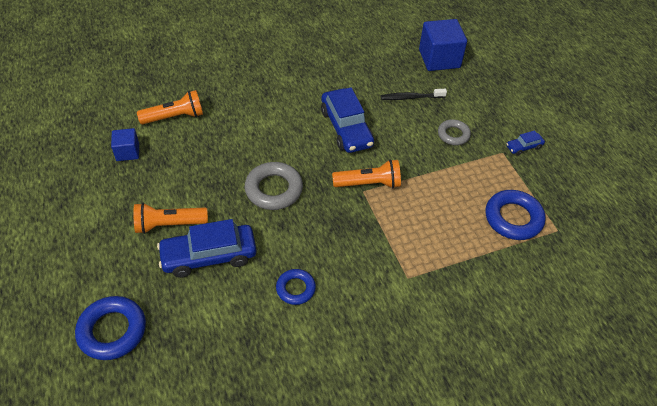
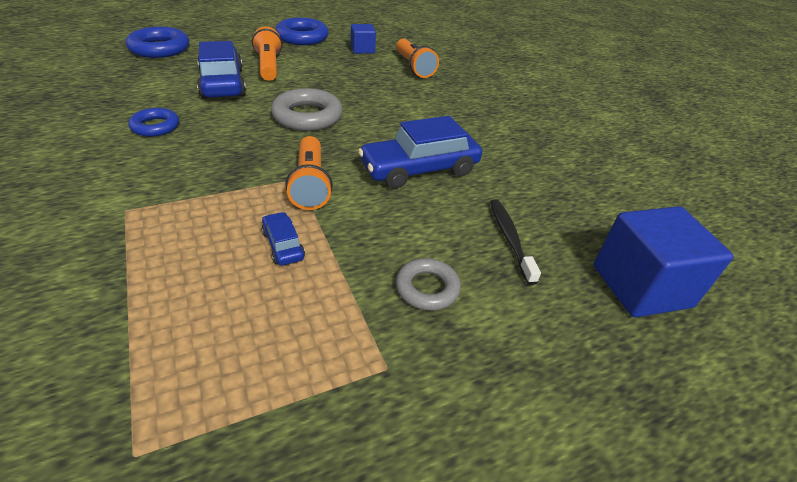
camera: 85 degrees right, 10 degrees down
(513, 218) = (196, 363): blue ring -> blue ring (302, 37)
(523, 147) = (408, 417): blue car -> blue car (283, 245)

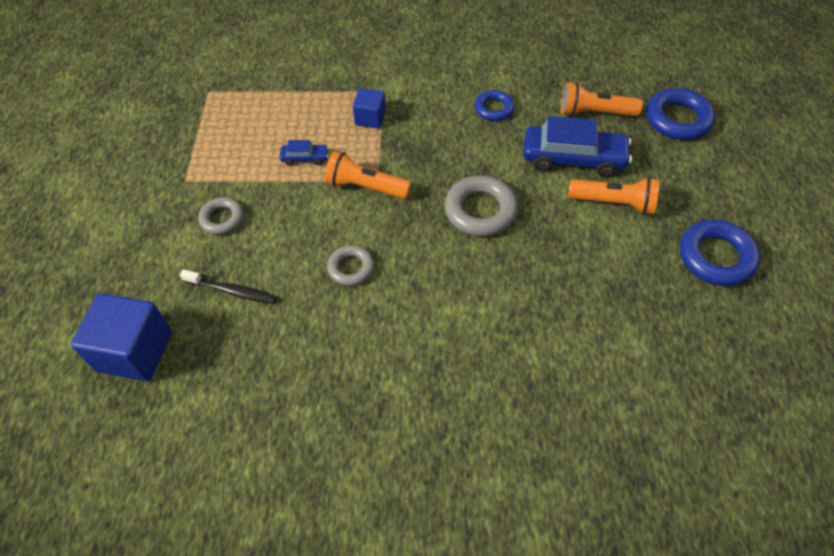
camera: 120 degrees right, 15 degrees up
(362, 49) = (663, 318): blue cube -> blue cube (370, 118)
(414, 67) = (589, 361): orange flashlight -> orange flashlight (594, 113)
(419, 169) = (351, 268): blue car -> grey ring

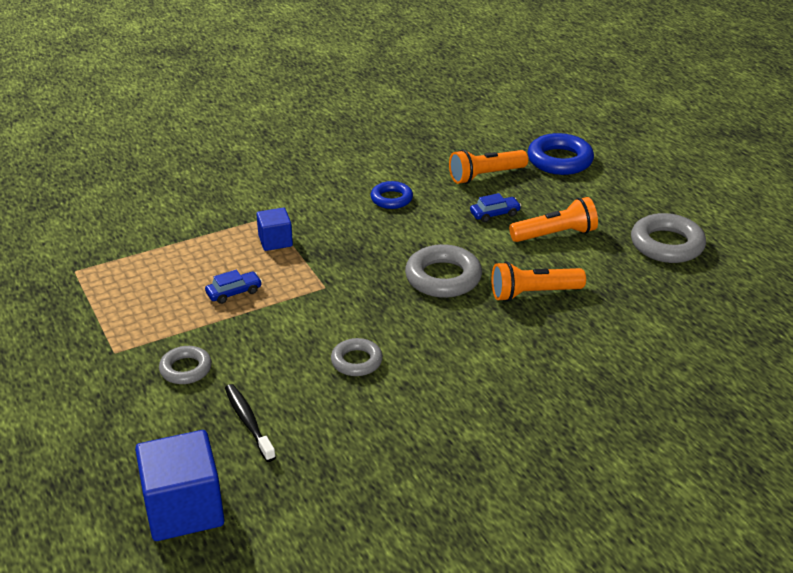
camera: 30 degrees left, 20 degrees down
(232, 291) = (248, 422): black toothbrush -> black toothbrush turned 105 degrees counterclockwise
(365, 187) = (317, 295): orange flashlight -> orange flashlight (533, 293)
(573, 159) = (495, 214): blue car -> blue car, size x0.47
(716, 257) = (667, 244): blue ring -> grey ring

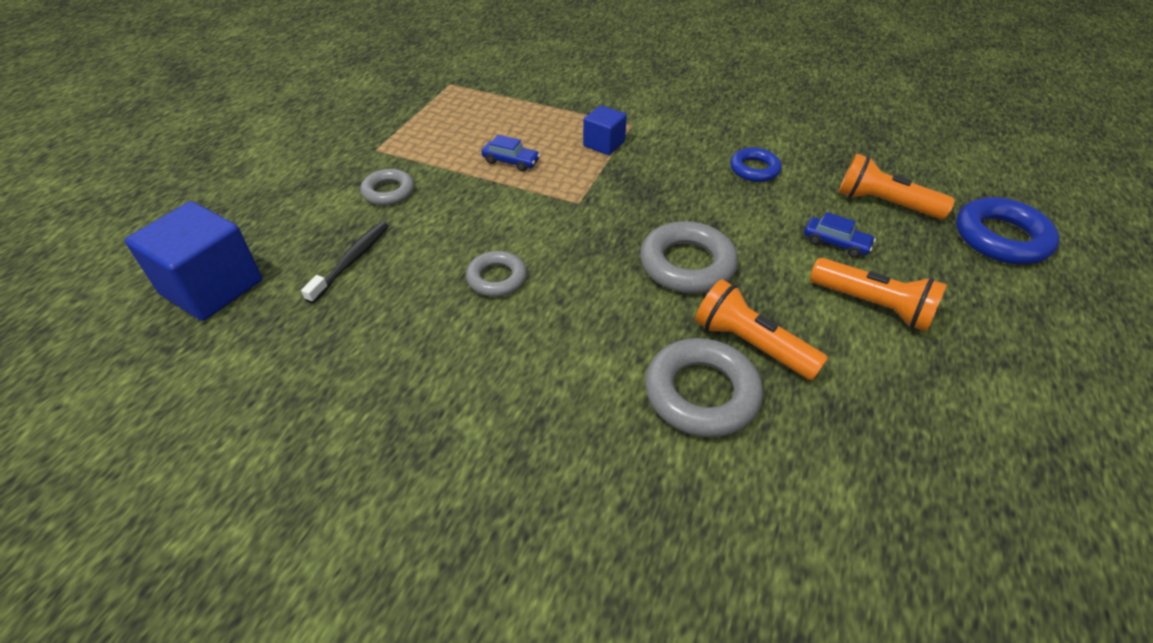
camera: 50 degrees right, 10 degrees up
(667, 244) = (1010, 416): grey ring -> grey ring (701, 393)

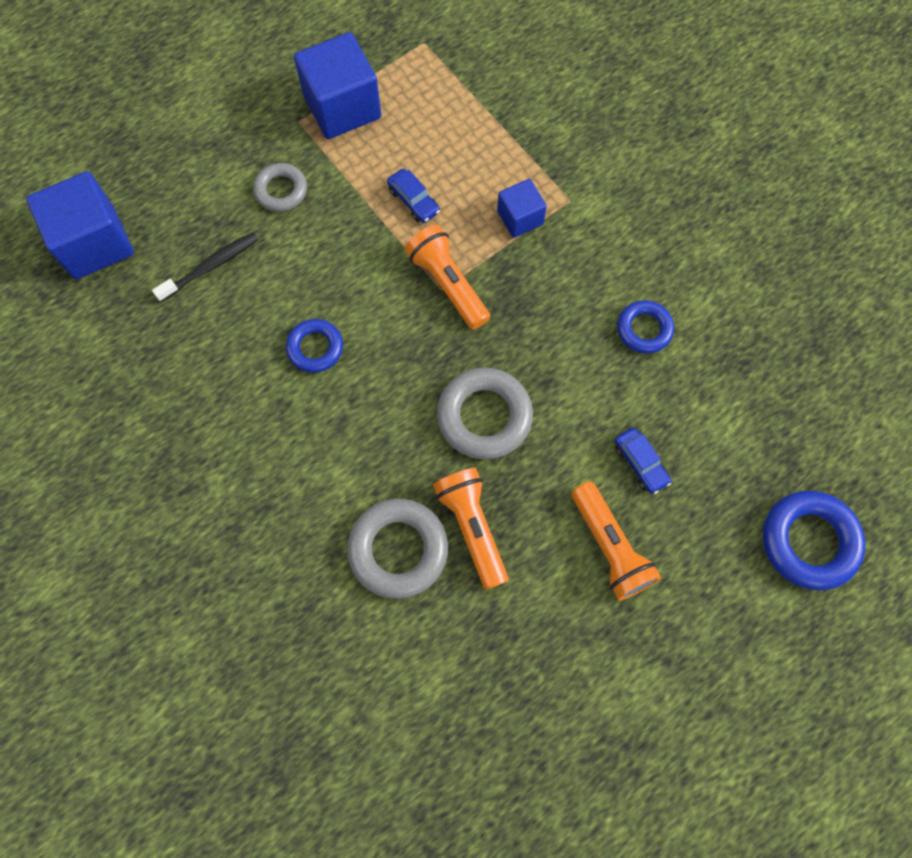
camera: 30 degrees right, 25 degrees up
(409, 131) = (342, 107): none -> blue cube
(497, 278) = (315, 348): grey ring -> blue ring
(884, 203) = (734, 440): orange flashlight -> orange flashlight (447, 284)

